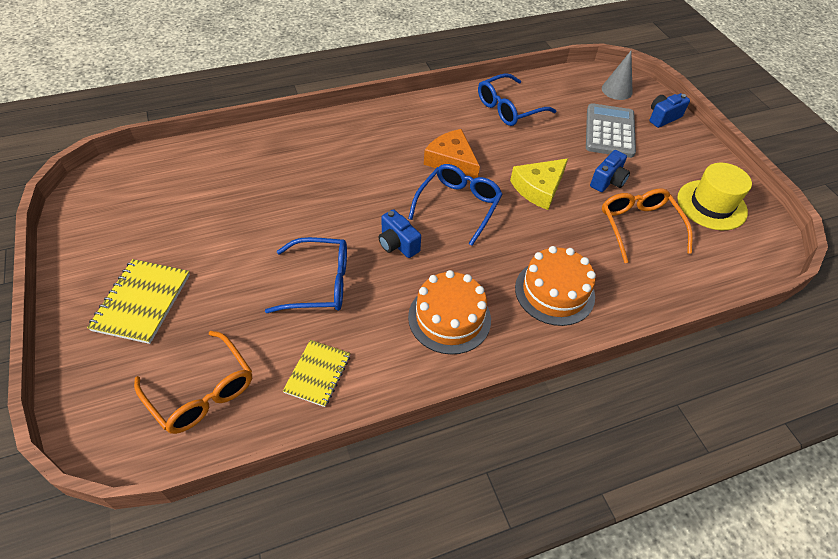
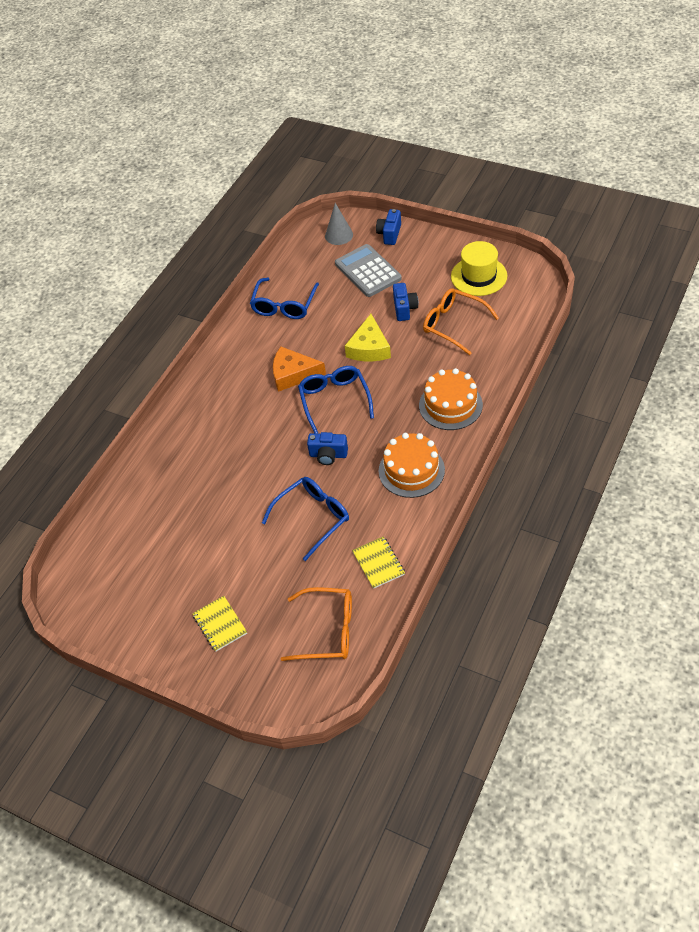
camera: 35 degrees left, 0 degrees up
(142, 302) = (220, 624): yellow notebook -> yellow notebook, size x0.66

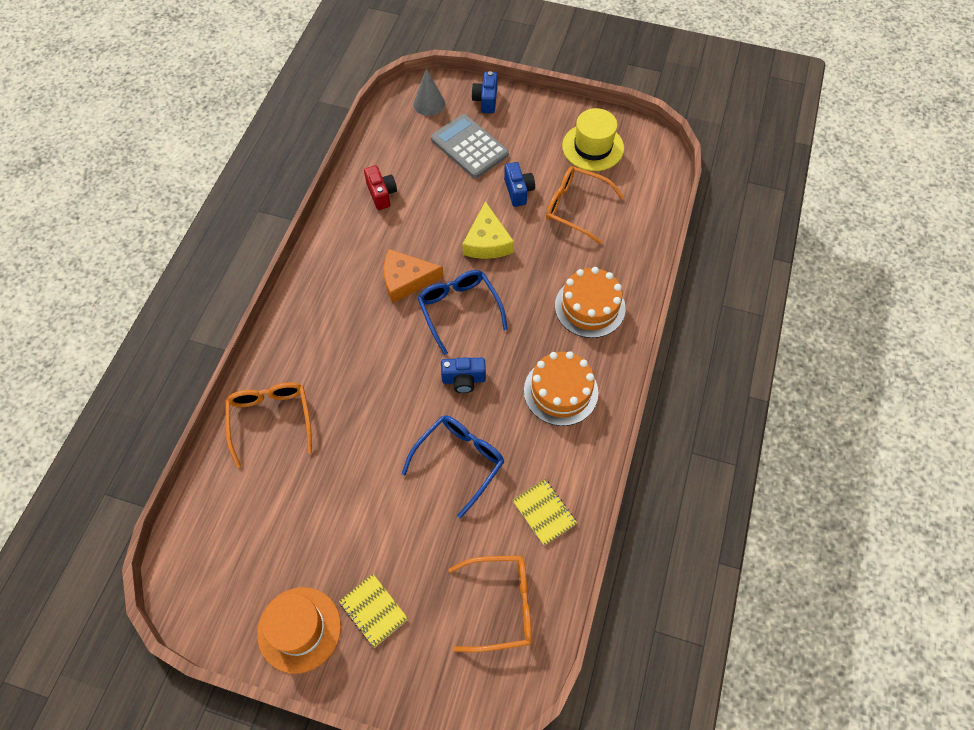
camera: 15 degrees left, 10 degrees up
(156, 632) = (299, 629): none -> orange hat
(160, 474) = (271, 420): none -> orange glasses
(284, 305) = (381, 194): blue glasses -> red camera

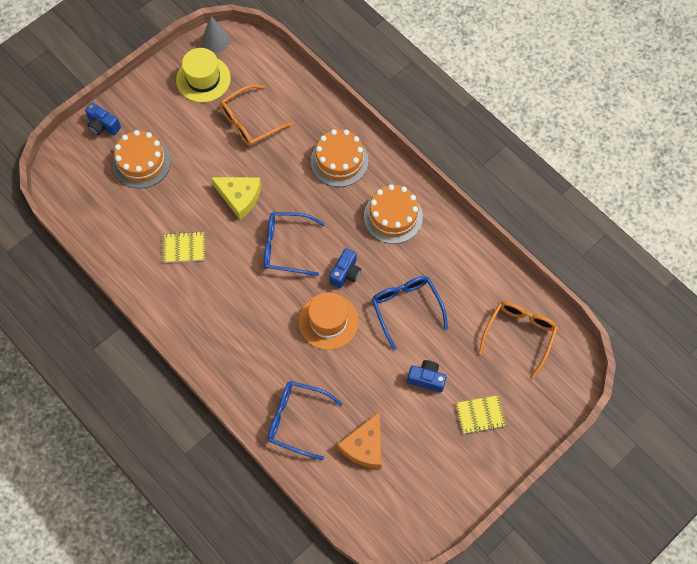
camera: 60 degrees left, 5 degrees up
(271, 420) = (297, 420): orange glasses -> blue glasses
(299, 629) = (467, 468): orange hat -> orange hat (328, 321)
(381, 194) = (143, 248): red camera -> none
(406, 280) = (236, 270): orange cheese -> orange cheese (364, 446)
(429, 104) = (76, 168): grey cone -> grey cone (215, 40)
(469, 147) = (141, 162): grey calculator -> orange cake
(518, 191) = (208, 151): blue camera -> blue camera (426, 379)
(544, 512) = (473, 275): yellow notebook -> yellow notebook (184, 248)

